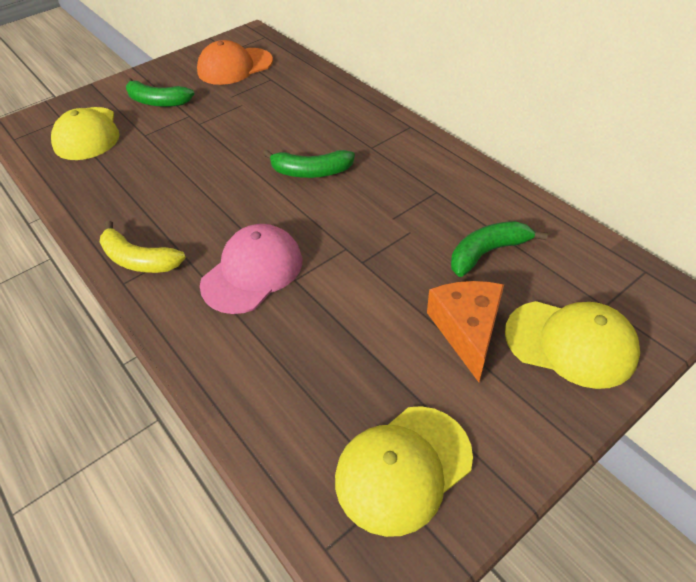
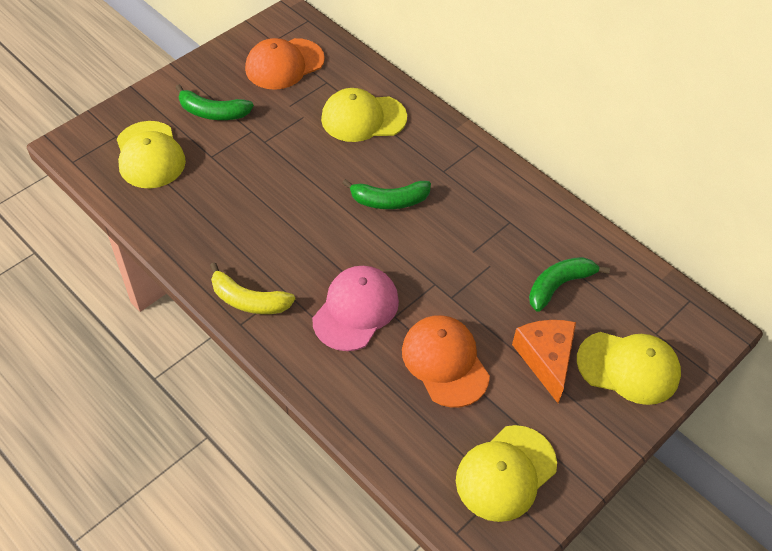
camera: 10 degrees left, 5 degrees up
(299, 105) = (363, 118): none -> yellow cap
(344, 329) = (445, 362): none -> orange cap

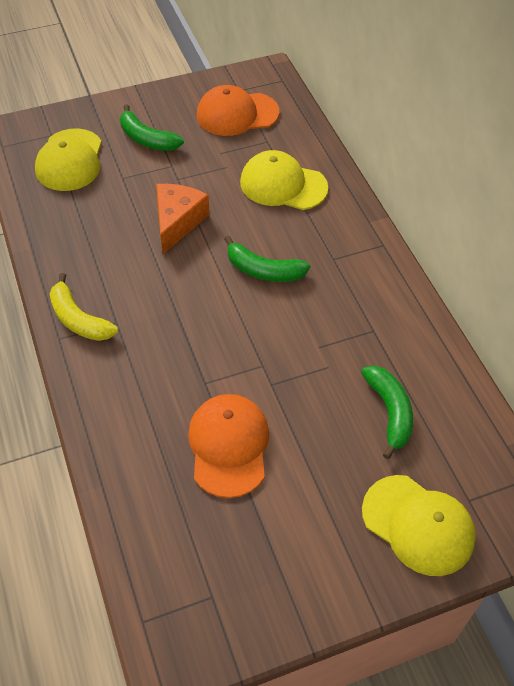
camera: 25 degrees right, 0 degrees up
(356, 310) = (171, 363): pink cap -> none
(506, 473) = (226, 582): yellow cap -> none
(546, 359) = (333, 482): orange cheese -> orange cheese (177, 222)
(559, 285) = (389, 412): green banana -> green banana turned 90 degrees clockwise

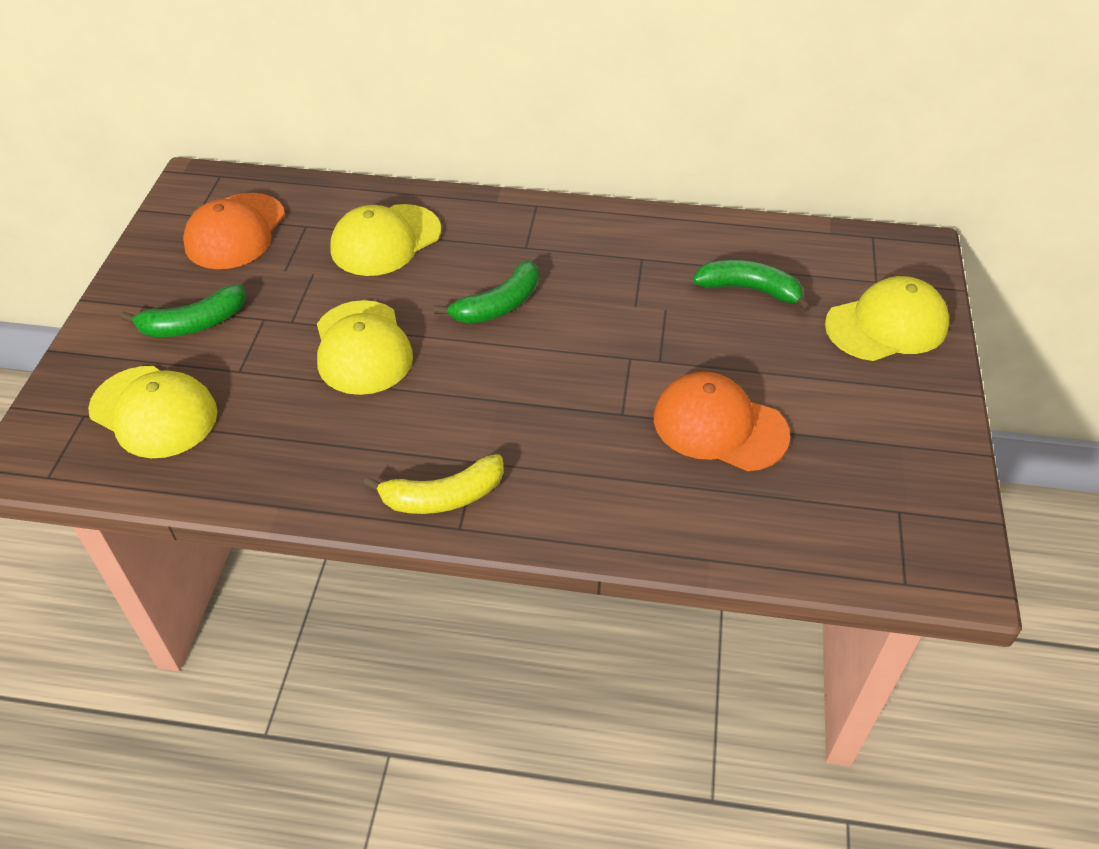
camera: 60 degrees left, 5 degrees down
(177, 222) = (362, 348): orange cheese -> yellow cap

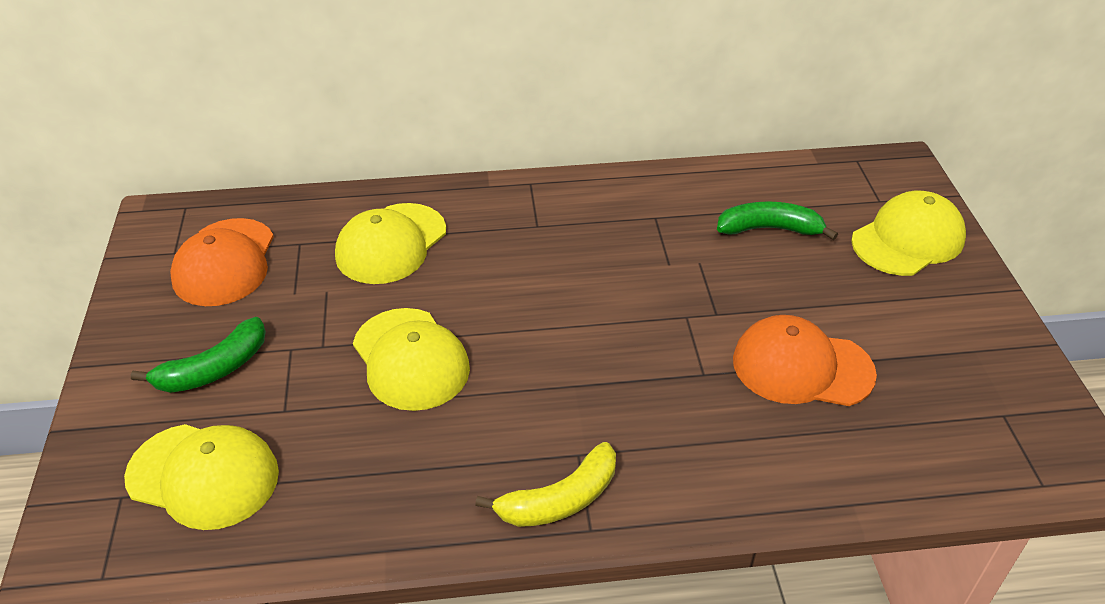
camera: 15 degrees left, 5 degrees down
(498, 305) = (534, 288): green banana -> none

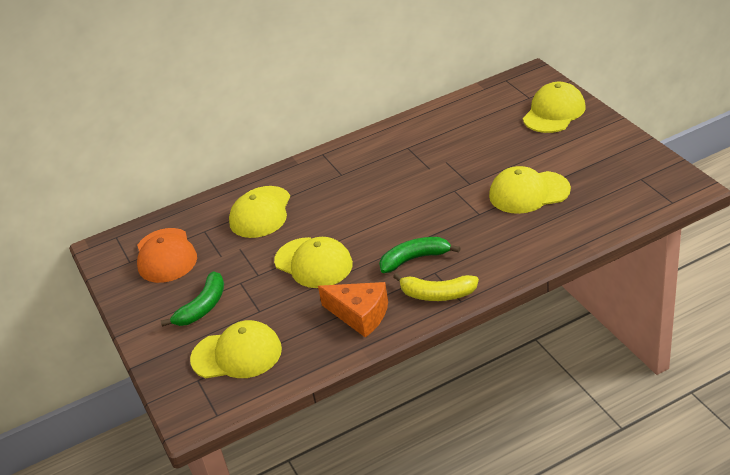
camera: 15 degrees left, 5 degrees down
(421, 485) = (360, 315): none -> orange cheese
(560, 499) = (437, 294): yellow banana -> yellow banana turned 60 degrees clockwise
(769, 229) = (475, 132): green banana -> green banana (414, 259)
(802, 367) = (529, 192): orange cap -> yellow cap

